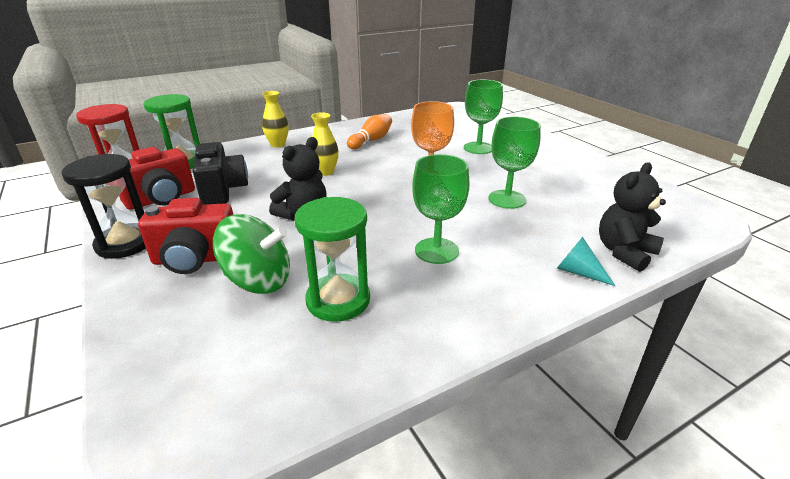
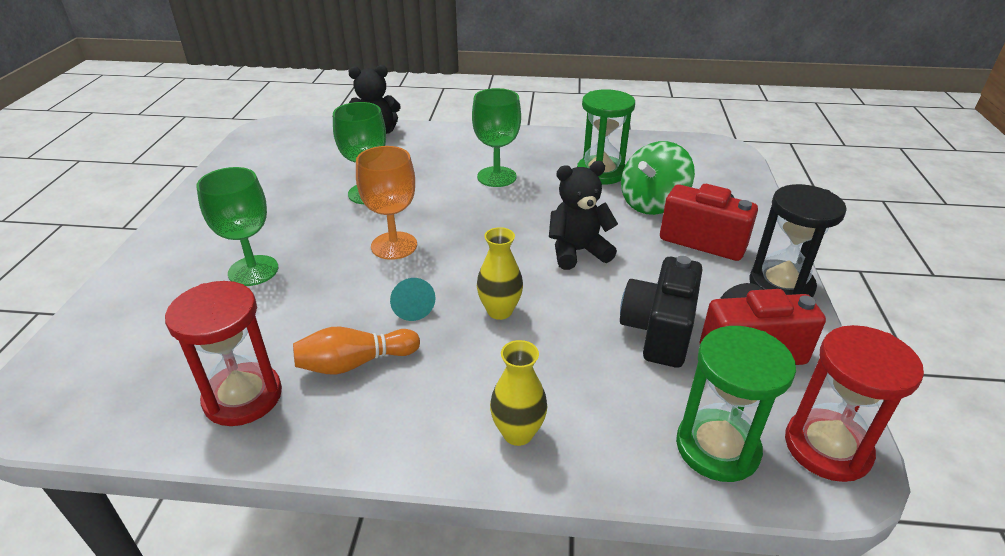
camera: 145 degrees left, 5 degrees up
(258, 280) = (652, 203): green spinning top -> green spinning top turned 90 degrees counterclockwise
(398, 124) = (243, 397): none -> red hourglass
(578, 272) = (428, 135): turquoise cone -> turquoise cone (412, 306)

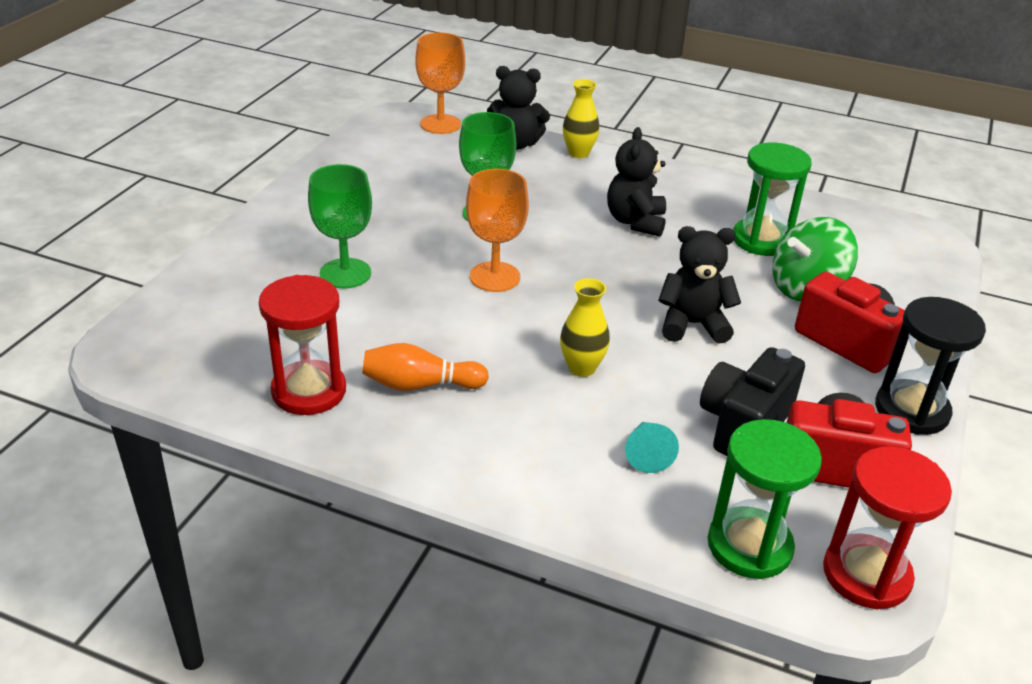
camera: 15 degrees right, 0 degrees up
(307, 128) = (440, 124): none -> orange goblet
(412, 306) = (493, 343): turquoise cone -> turquoise cone (647, 454)
(496, 177) = (635, 222): green goblet -> black teddy bear
(518, 433) = (555, 484): yellow vase -> yellow vase (578, 153)

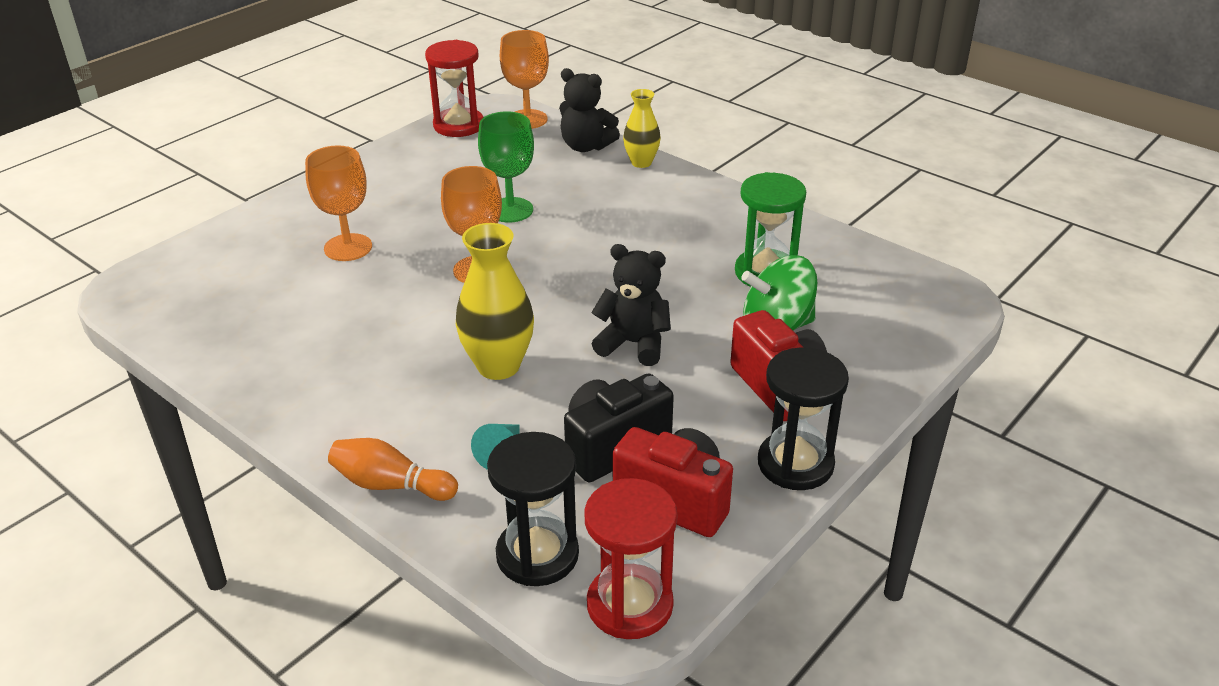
camera: 20 degrees right, 0 degrees up
(309, 391) = (250, 345): red hourglass -> red hourglass (458, 125)
(345, 273) = (348, 247): green goblet -> orange goblet
(420, 385) = (345, 356): orange bowling pin -> orange bowling pin (390, 485)
(581, 368) = (498, 366): yellow vase -> yellow vase, size x1.61
(635, 222) = (649, 237): black teddy bear -> none
(749, 546) = (537, 555): green hourglass -> black hourglass

